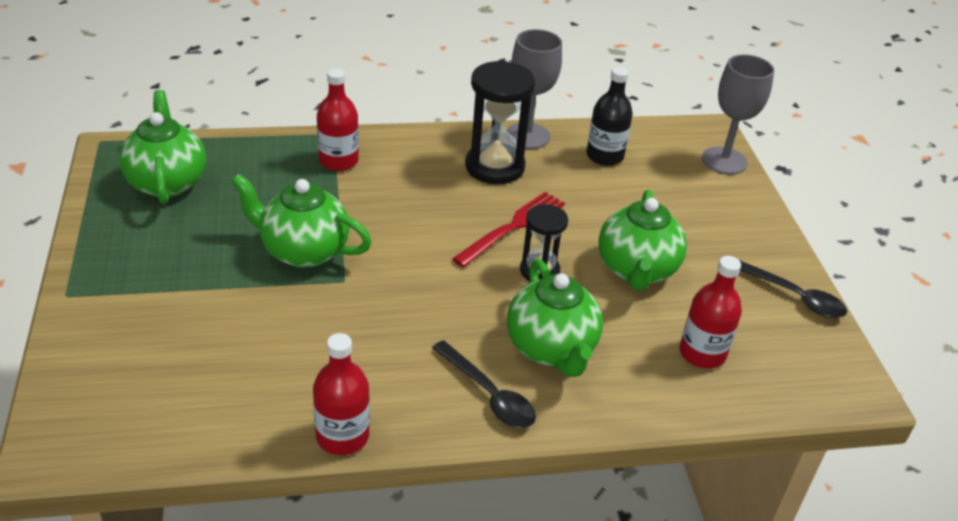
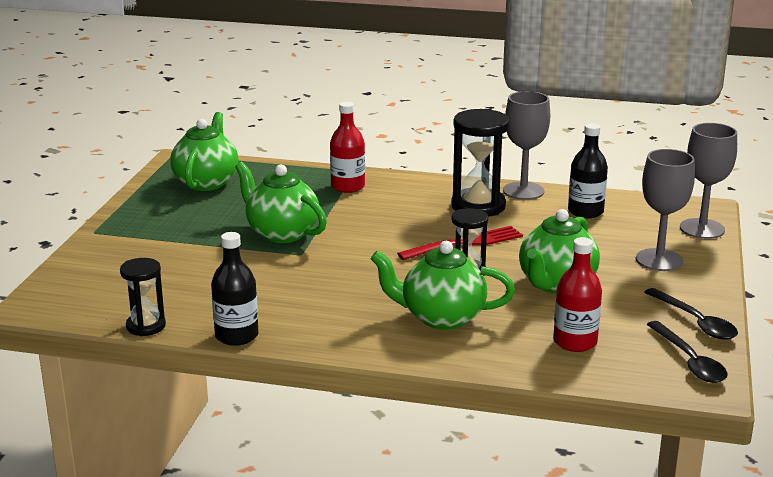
camera: 25 degrees right, 15 degrees down
(222, 448) = (146, 326): none -> black hourglass
(342, 436) = (236, 336): red bottle -> black bottle
(489, 394) = (368, 334): black spoon -> black spoon (689, 361)
(551, 349) = (441, 317): green teapot -> green teapot turned 90 degrees clockwise
(711, 213) = (659, 260): none -> grey goblet

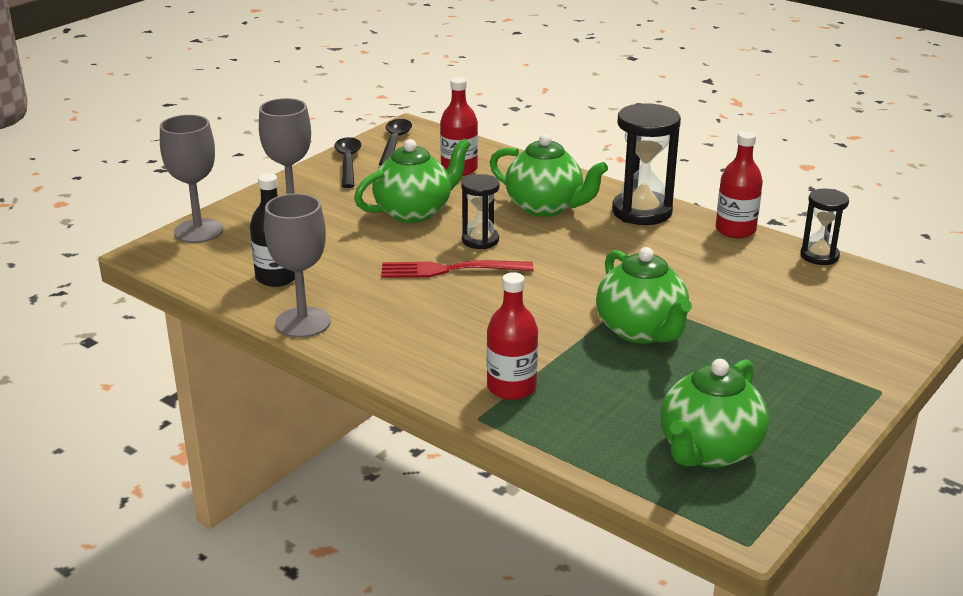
camera: 155 degrees left, 5 degrees up
(236, 336) = (735, 230): black bottle -> red bottle
(478, 206) = (382, 313): black hourglass -> black hourglass (642, 212)

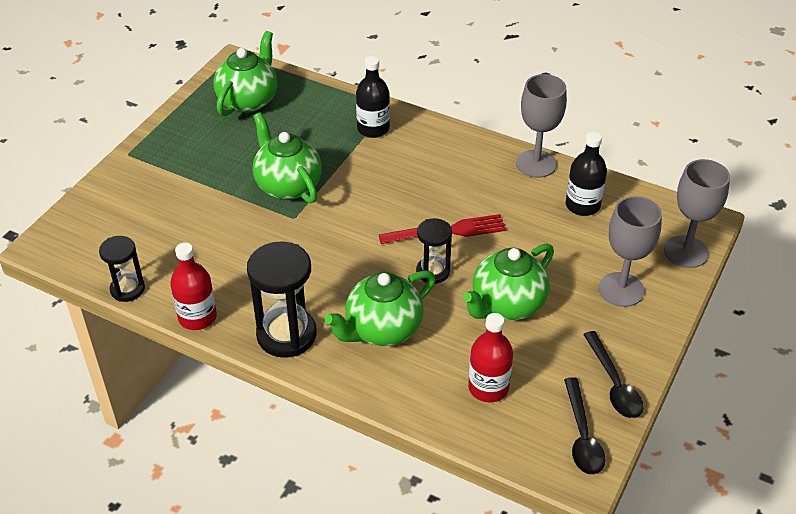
camera: 170 degrees right, 15 degrees up
(511, 387) = (373, 129): red bottle -> black bottle
(545, 207) = (382, 329): green teapot -> green teapot turned 60 degrees counterclockwise

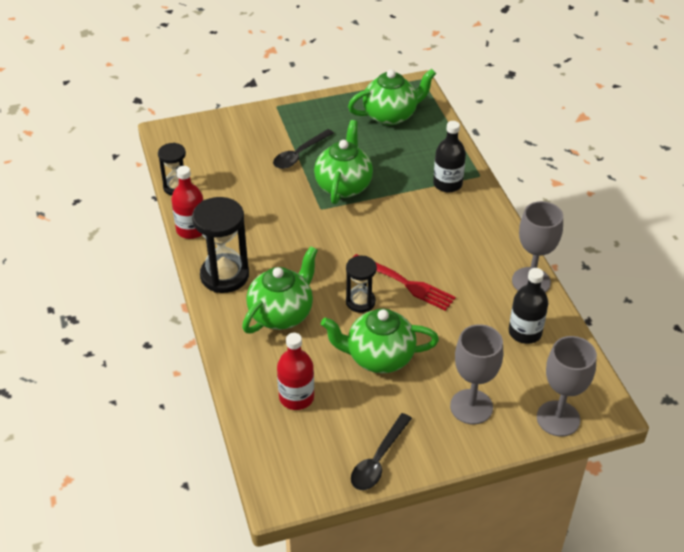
camera: 45 degrees right, 0 degrees up
(382, 329) = (282, 314): green teapot -> green teapot turned 120 degrees clockwise
(582, 435) = (313, 472): black spoon -> black spoon (299, 154)

